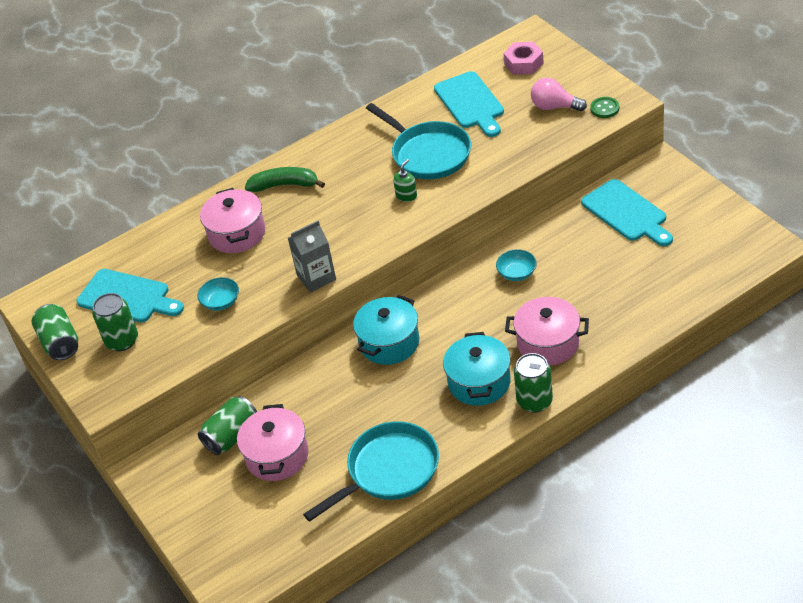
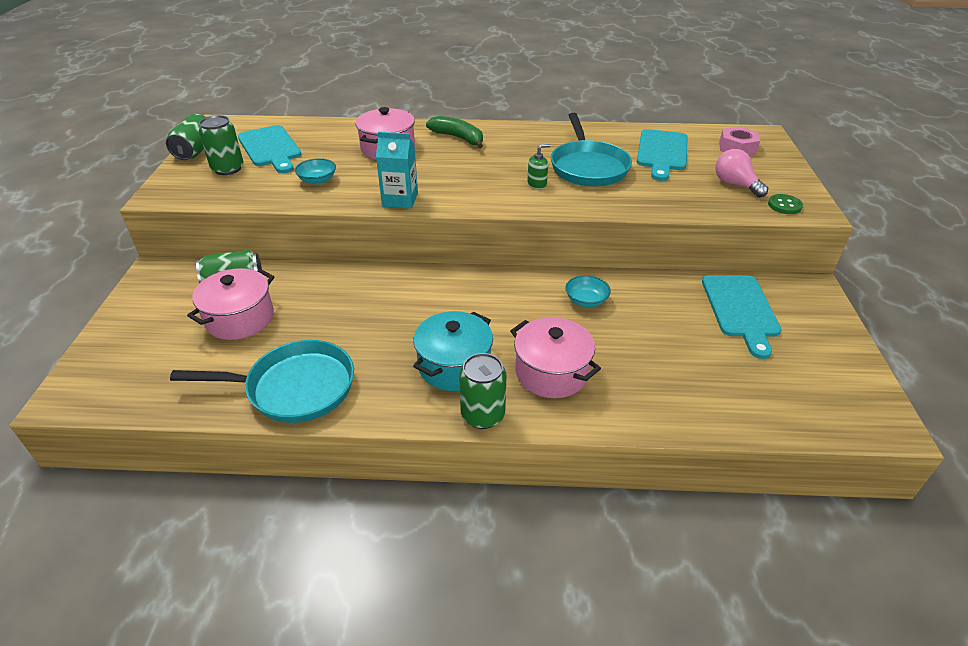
camera: 30 degrees right, 5 degrees down
(316, 277) = (400, 200): grey carton -> turquoise carton
(389, 343) = (423, 291): turquoise pot -> none

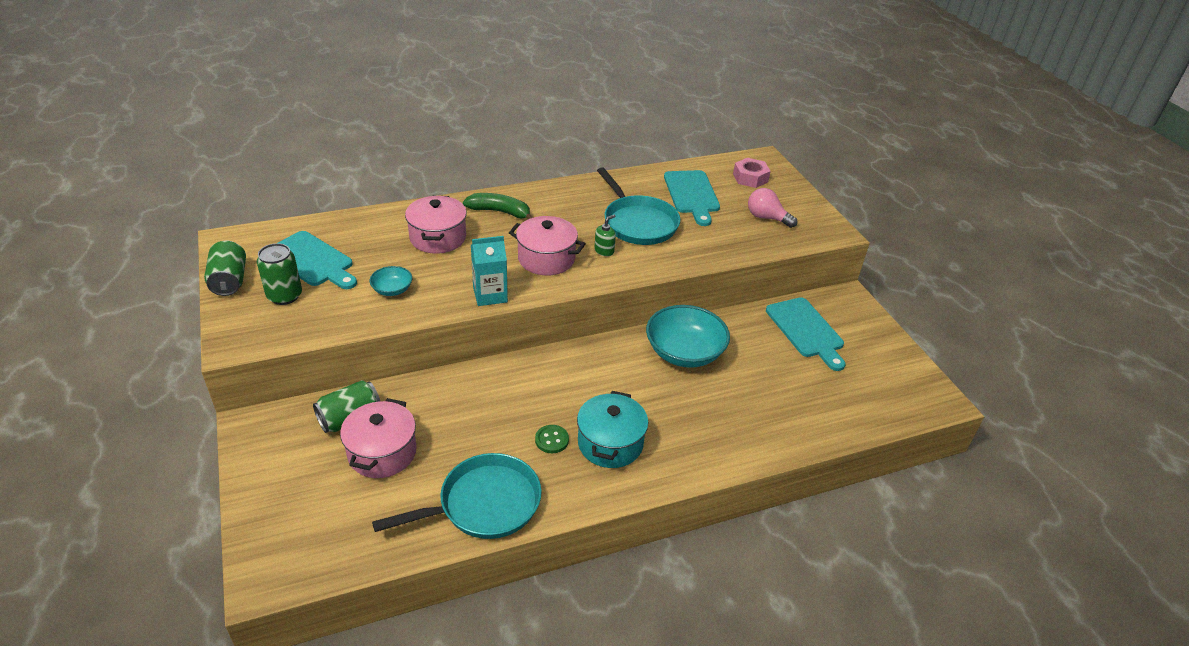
camera: 25 degrees left, 0 degrees up
(482, 415) = (659, 480): green can -> none
(551, 372) = (692, 427): pink pot -> pink pot (546, 259)
(586, 300) = (684, 352): turquoise bowl -> turquoise bowl, size x2.05
(784, 205) = (813, 232): green button -> green button (552, 440)

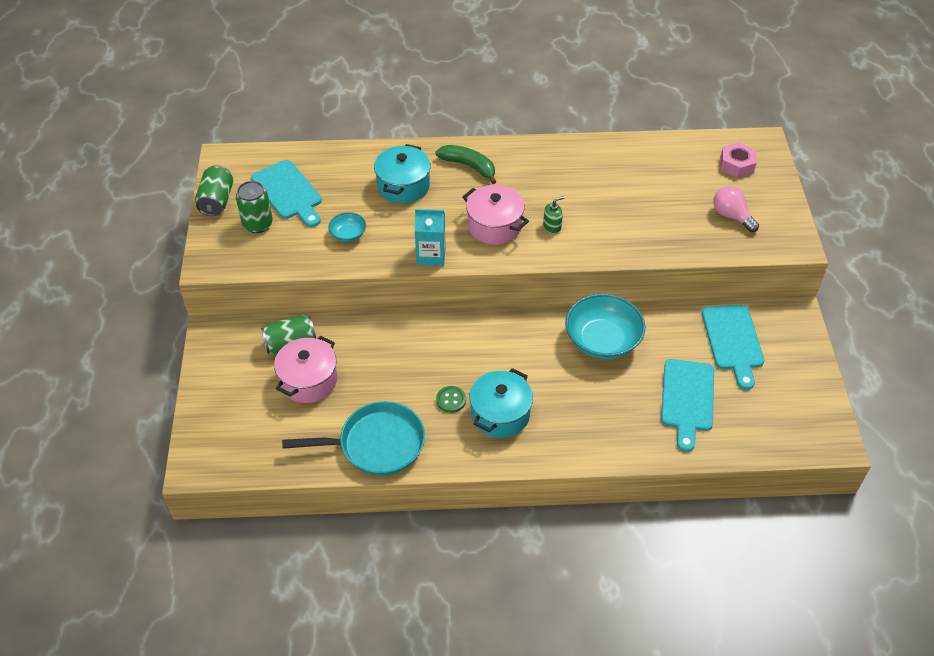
camera: 20 degrees right, 10 degrees up
(438, 238) = (403, 186): pink pot -> turquoise pot
(638, 223) = (597, 200): turquoise pan -> none
(692, 194) = (666, 176): turquoise cutting board -> turquoise cutting board (687, 399)

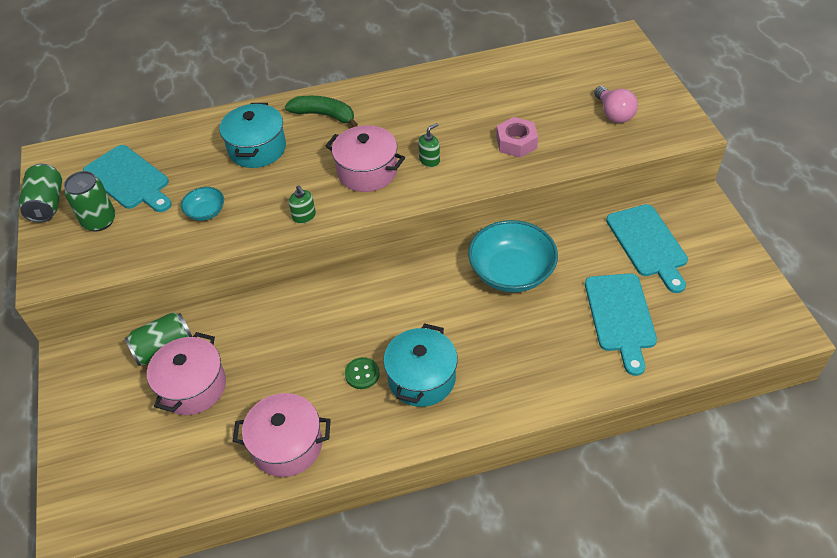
camera: 10 degrees left, 0 degrees up
(376, 444) = (287, 445): turquoise pan -> pink pot
(431, 255) = (304, 216): turquoise carton -> green soap dispenser
(731, 216) = (613, 114): pink light bulb -> pink light bulb turned 150 degrees counterclockwise
(737, 165) = (602, 63): pink nut -> pink nut (516, 143)

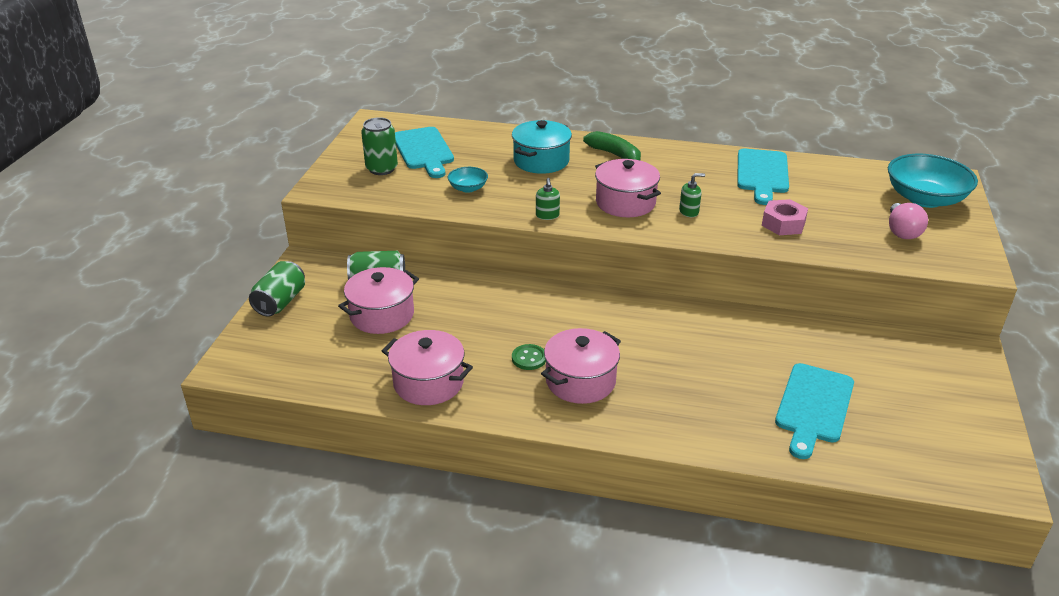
camera: 25 degrees right, 15 degrees down
(47, 204) = (351, 147): green can -> green can (280, 302)
(421, 378) = (580, 381): turquoise pot -> pink pot
(511, 272) = (723, 335): turquoise bowl -> turquoise bowl (925, 199)
(648, 244) = (884, 361): turquoise cutting board -> turquoise cutting board (762, 174)

